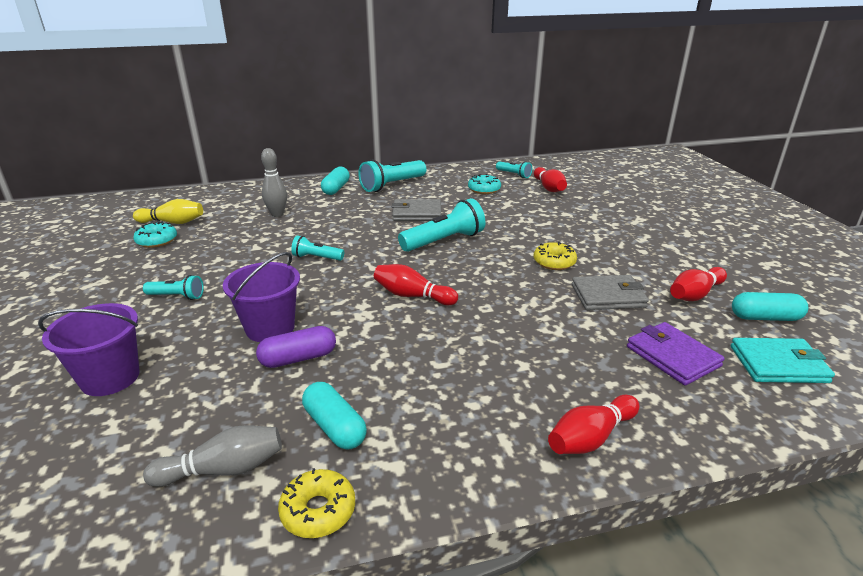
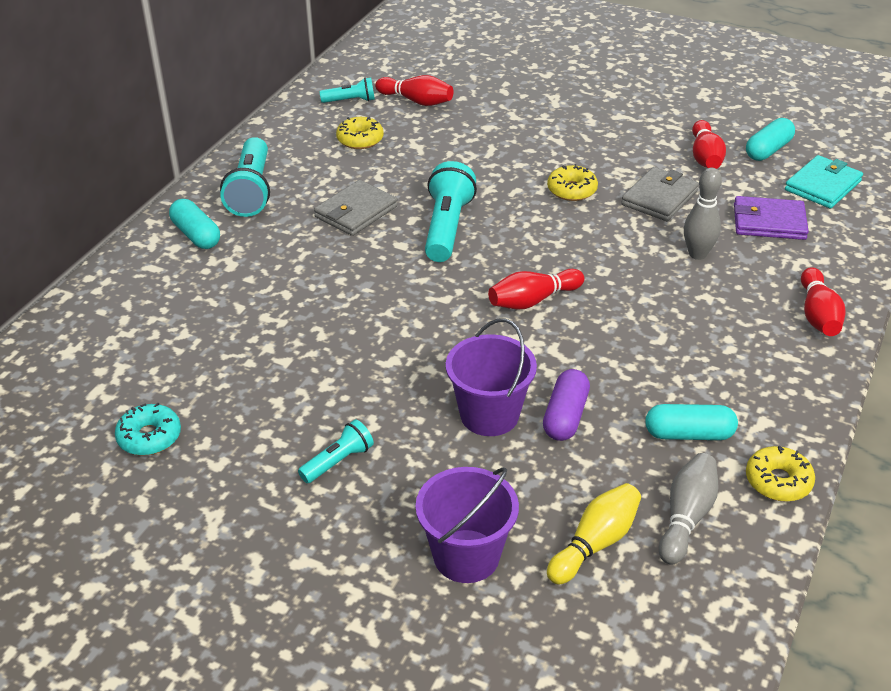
camera: 50 degrees left, 10 degrees up
(173, 222) = (104, 406): yellow bowling pin -> yellow bowling pin (595, 543)
(277, 214) = (209, 310): grey bowling pin -> grey bowling pin (697, 254)
(317, 258) = (373, 326): turquoise flashlight -> none
(484, 189) = (360, 140): turquoise donut -> yellow donut

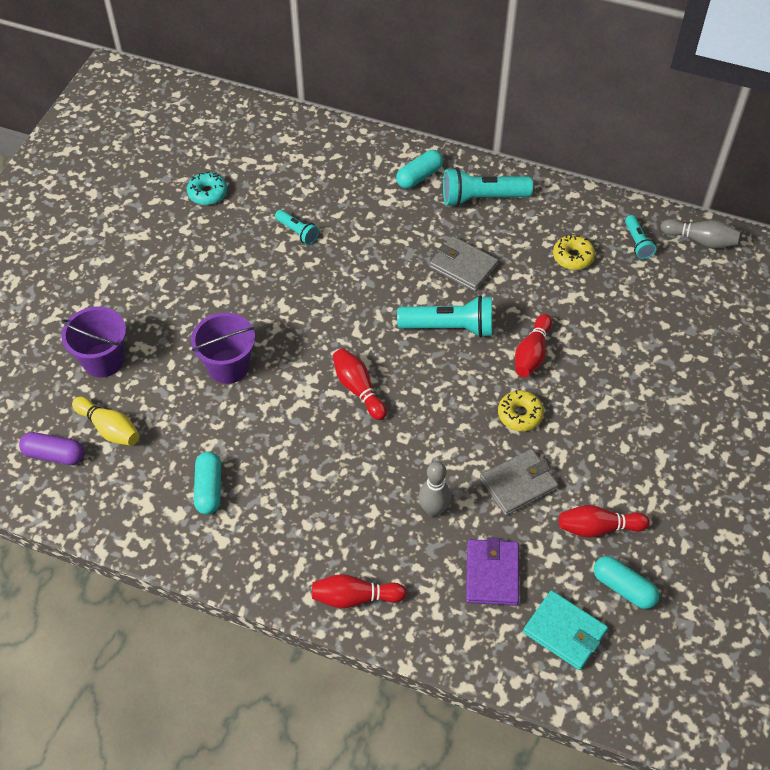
camera: 85 degrees right, 15 degrees up
(338, 461) = (185, 288): turquoise flashlight -> turquoise flashlight (297, 232)
(416, 101) = (649, 291): red bowling pin -> red bowling pin (532, 354)
(565, 416) = (227, 411): purple capsule -> purple capsule (54, 455)
(659, 198) = (518, 484): grey wallet -> grey wallet turned 60 degrees counterclockwise
(686, 517) = (129, 482): grey bowling pin -> grey bowling pin (700, 240)
(778, 481) = (161, 543): yellow donut -> none

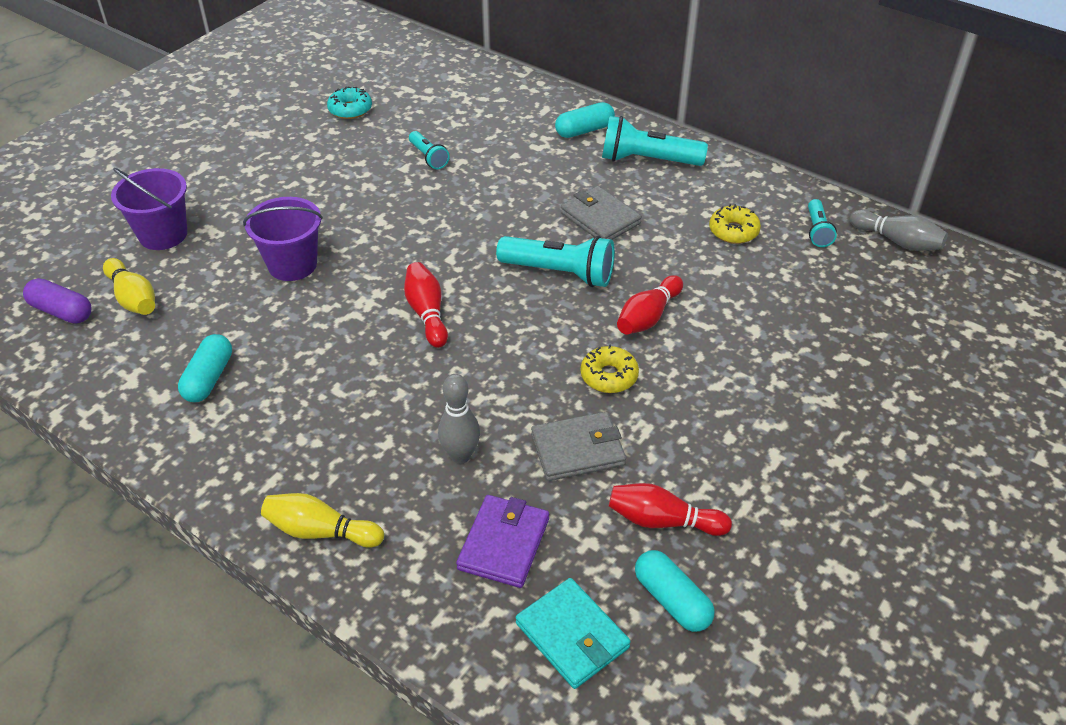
camera: 15 degrees right, 10 degrees down
(355, 597) = (320, 531): red bowling pin -> yellow bowling pin

